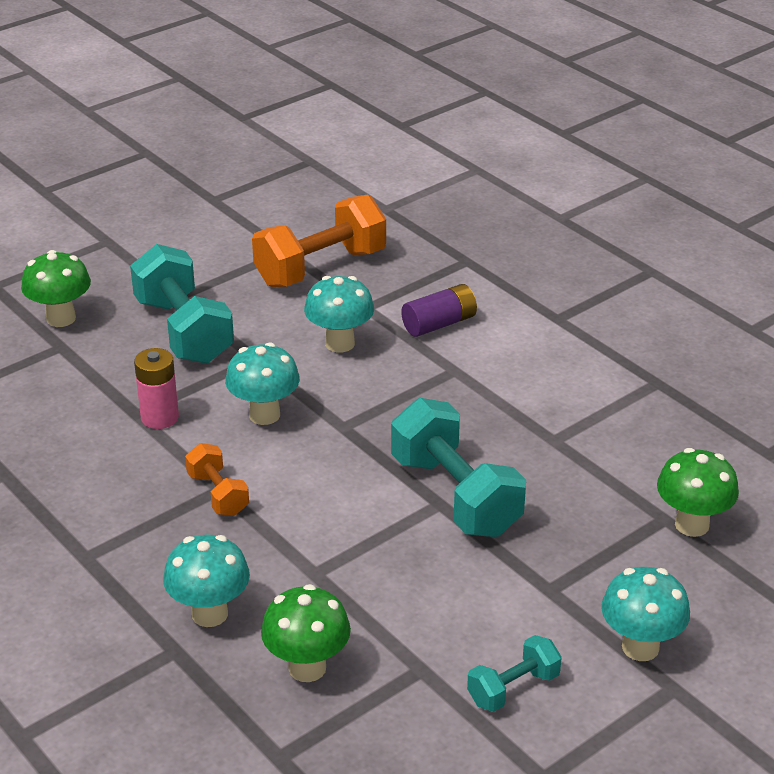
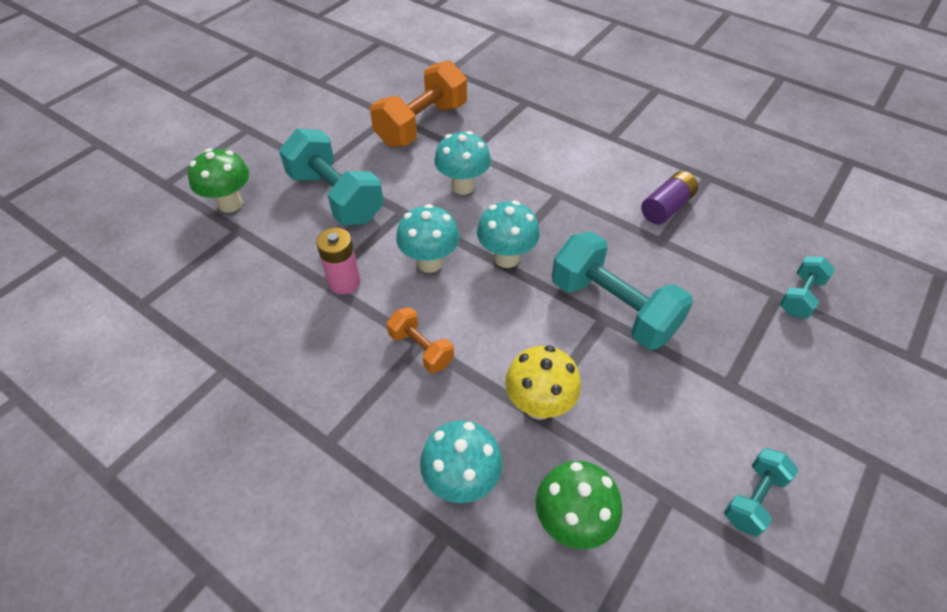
camera: 15 degrees left, 15 degrees up
(323, 567) = (539, 405): none -> yellow mushroom
(439, 324) = (529, 156): purple battery -> purple battery (666, 207)
(640, 647) = (828, 426): turquoise mushroom -> turquoise mushroom (506, 258)
(692, 525) = (800, 296): green mushroom -> turquoise dumbbell

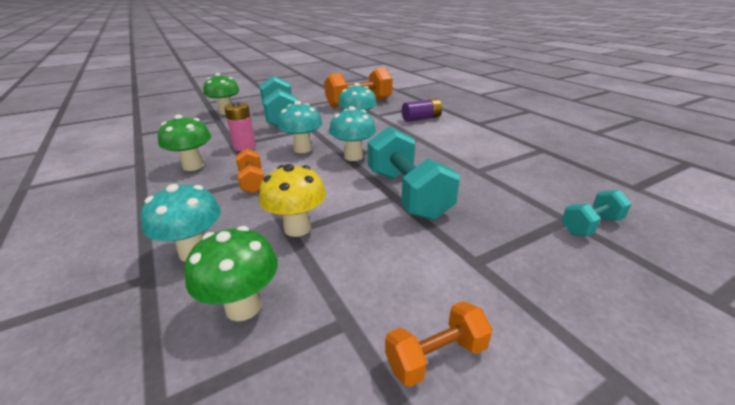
camera: 25 degrees right, 20 degrees down
(312, 347) = (193, 166): none -> green mushroom
(666, 207) = (495, 157): purple battery -> purple battery (421, 118)
(753, 498) = (436, 356): turquoise dumbbell -> orange dumbbell

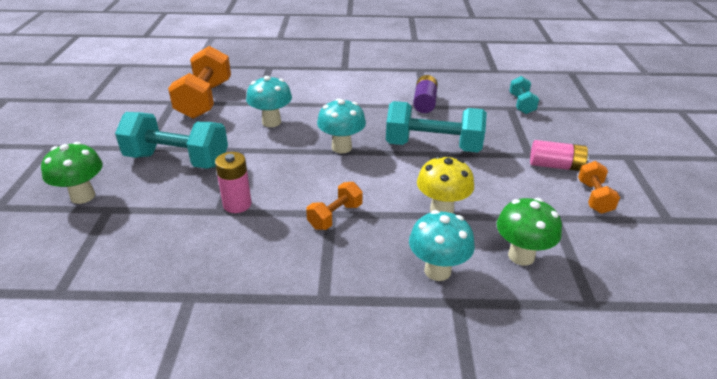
camera: 60 degrees left, 5 degrees up
(193, 166) = (251, 251): green mushroom -> none
(252, 181) = (335, 216): orange dumbbell -> orange dumbbell turned 60 degrees counterclockwise
(303, 149) = (291, 169): turquoise mushroom -> none
(421, 118) = (299, 86): purple battery -> purple battery (424, 103)
(477, 292) = (555, 166): none -> pink battery

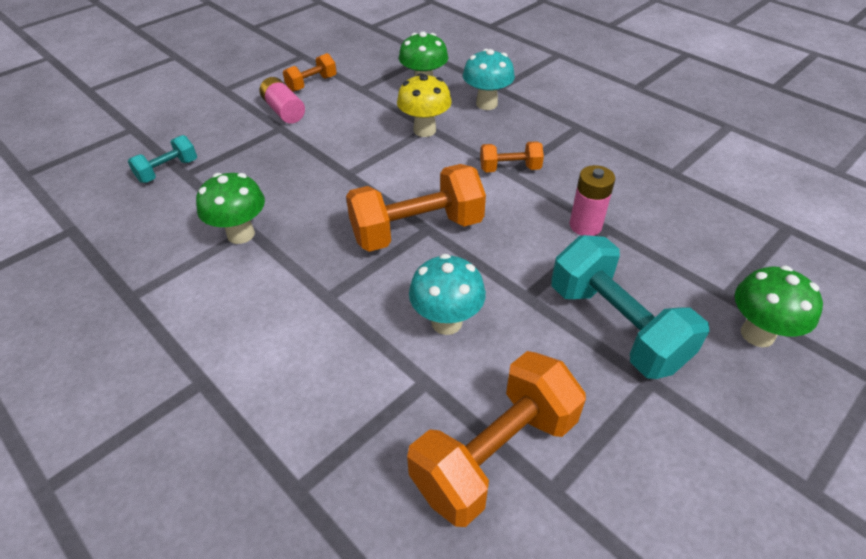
camera: 135 degrees left, 10 degrees up
(341, 147) = (417, 230): turquoise mushroom -> orange dumbbell
(424, 103) = (241, 234): purple battery -> green mushroom
(433, 146) = (335, 179): turquoise dumbbell -> none

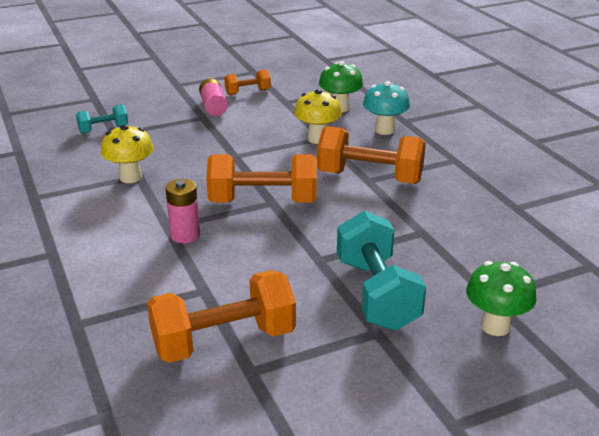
camera: 20 degrees right, 15 degrees down
(241, 234) = (130, 177): green mushroom -> yellow mushroom
(446, 322) = (244, 261): turquoise mushroom -> none
(510, 169) = (369, 177): orange dumbbell -> orange dumbbell, size x1.92
(585, 225) = (404, 227): pink battery -> pink battery (185, 235)

